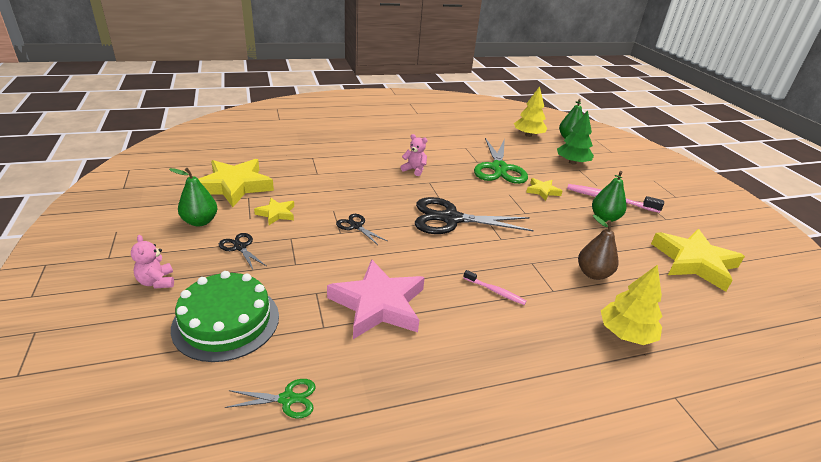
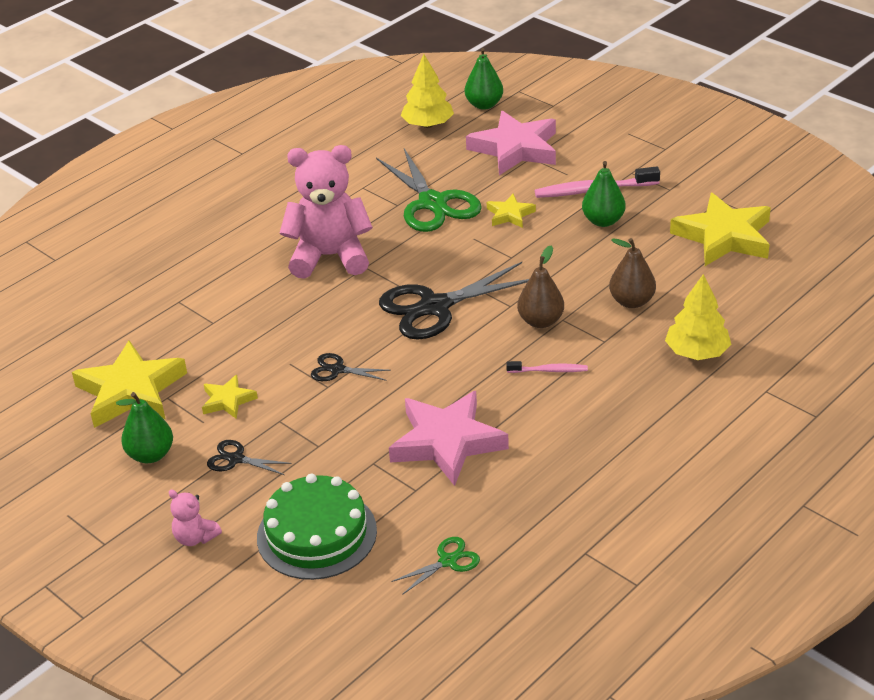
camera: 25 degrees left, 5 degrees up
(414, 170) = (330, 257): pink teddy bear -> pink teddy bear, size x2.26
(515, 257) = (540, 321): none -> brown pear
(572, 162) = (515, 149): green tree -> pink star

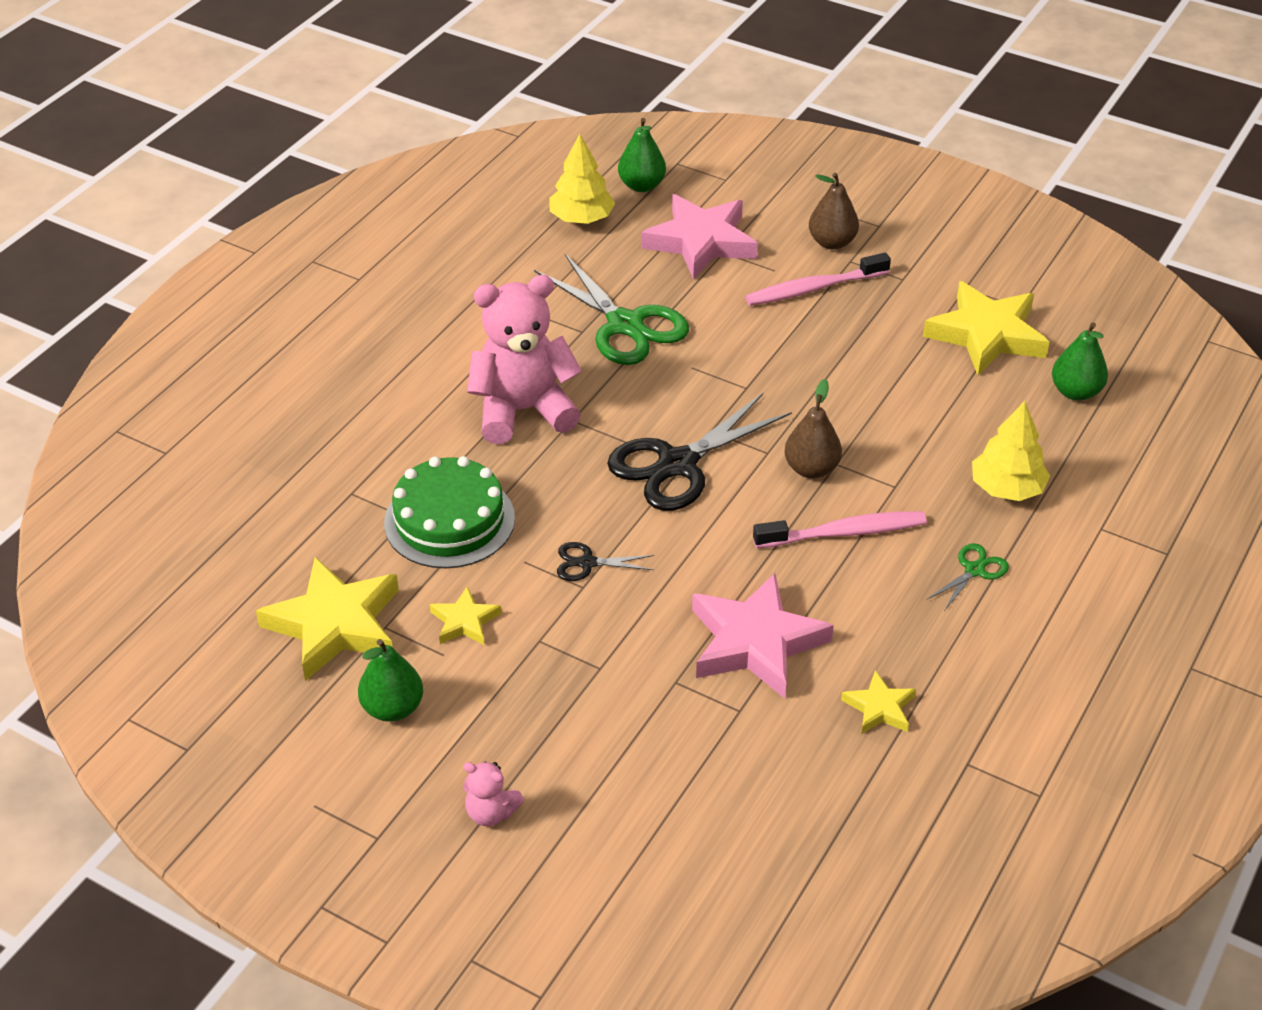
camera: 15 degrees left, 5 degrees up
(236, 459) = (504, 700): black scissors -> none
(316, 534) = (640, 785): green cake -> green cake (449, 520)
(448, 561) = (811, 798): green scissors -> green scissors (974, 570)
(510, 214) = (725, 331): yellow star -> yellow star (879, 708)
(549, 370) = (844, 533): pink toothbrush -> pink toothbrush, size x1.79
(603, 221) = (839, 328): green pear -> green pear (1075, 392)
(631, 301) = (909, 431): brown pear -> brown pear (832, 242)

